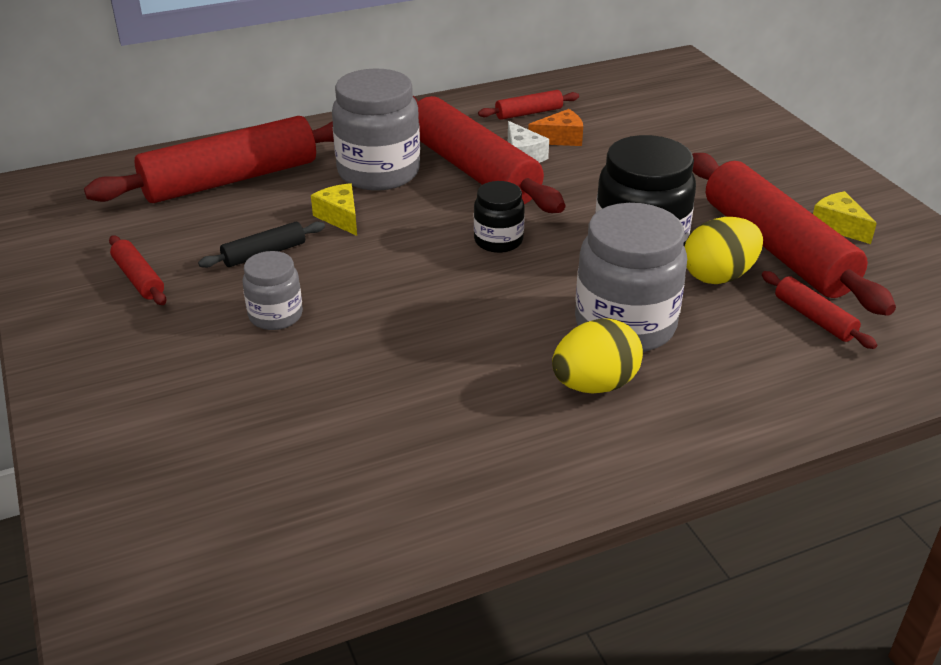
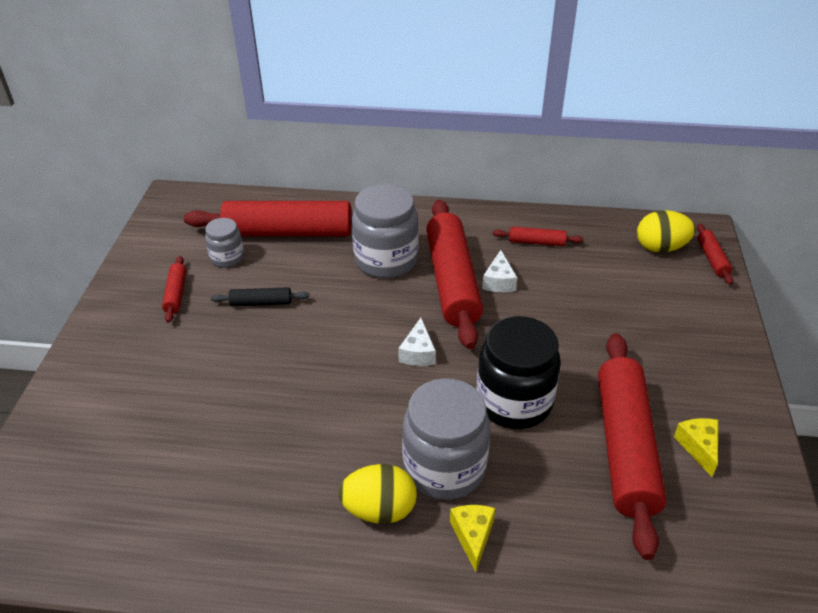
camera: 30 degrees right, 5 degrees up
(275, 315) = (228, 357): grey jar -> grey jar (227, 258)
(340, 217) = (330, 290): yellow cheese -> yellow cheese (472, 536)
(498, 241) = (418, 353): black jar -> white cheese
(560, 139) = (540, 275): orange cheese -> none
(718, 276) = (554, 453): yellow egg -> yellow egg (660, 248)
(814, 318) = (597, 528): red rolling pin -> red rolling pin (712, 259)

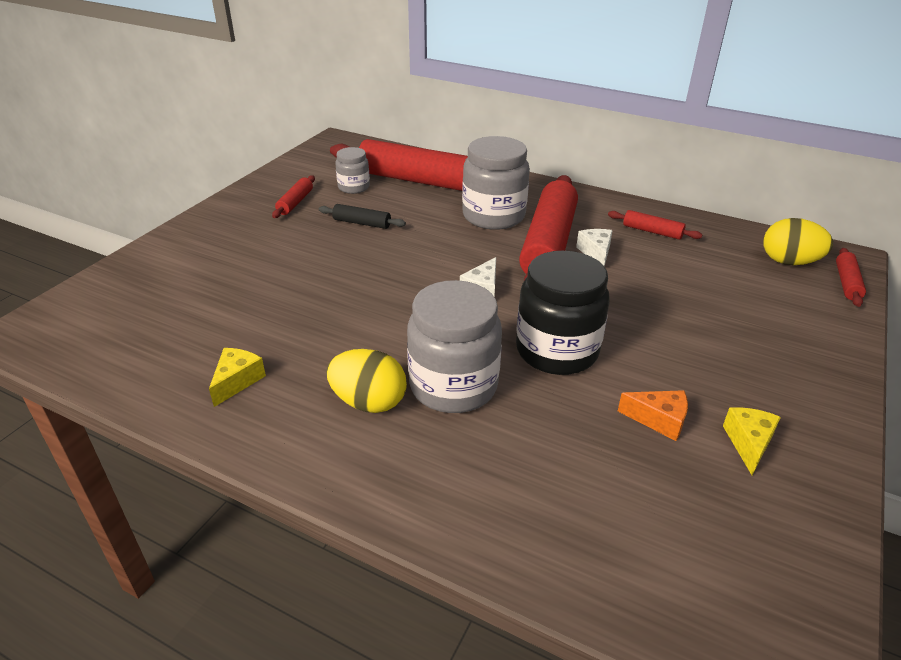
camera: 20 degrees right, 5 degrees down
(472, 536) = (448, 451): yellow cheese -> yellow cheese (237, 381)
(499, 281) = (596, 253): white cheese -> white cheese turned 150 degrees clockwise
(624, 447) = (659, 420): red rolling pin -> orange cheese

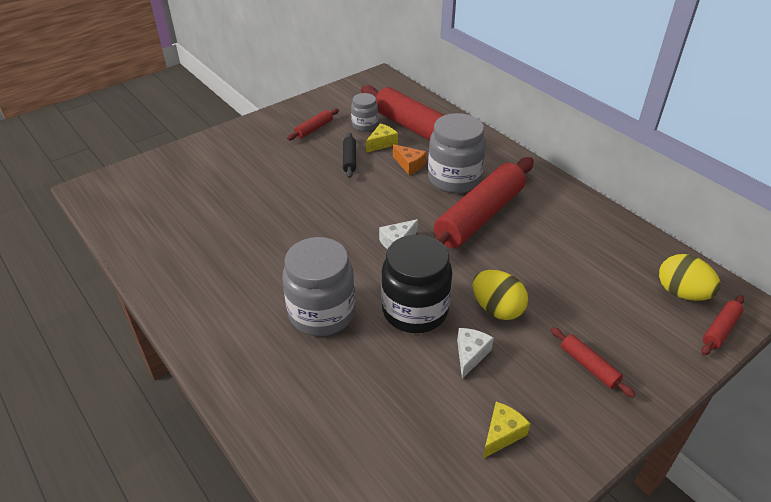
camera: 25 degrees right, 5 degrees up
(237, 381) = (189, 263): yellow cheese -> yellow cheese (382, 143)
(362, 223) = (349, 159): black rolling pin -> black rolling pin turned 45 degrees clockwise
(369, 402) = (259, 306): yellow egg -> yellow egg (497, 309)
(596, 253) = (512, 236): white cheese -> white cheese (470, 355)
(652, 231) = (578, 228): red rolling pin -> red rolling pin (589, 366)
(659, 420) = (448, 391): orange cheese -> orange cheese (409, 165)

